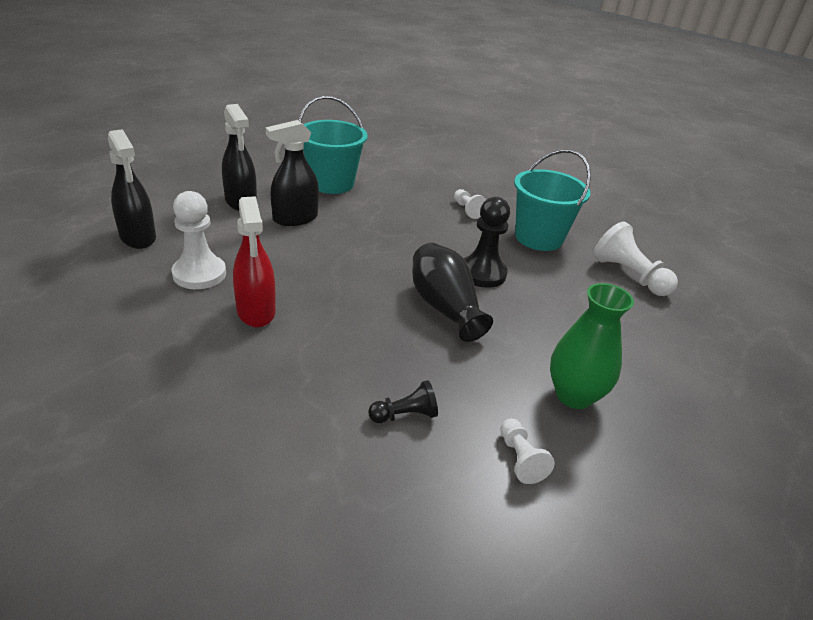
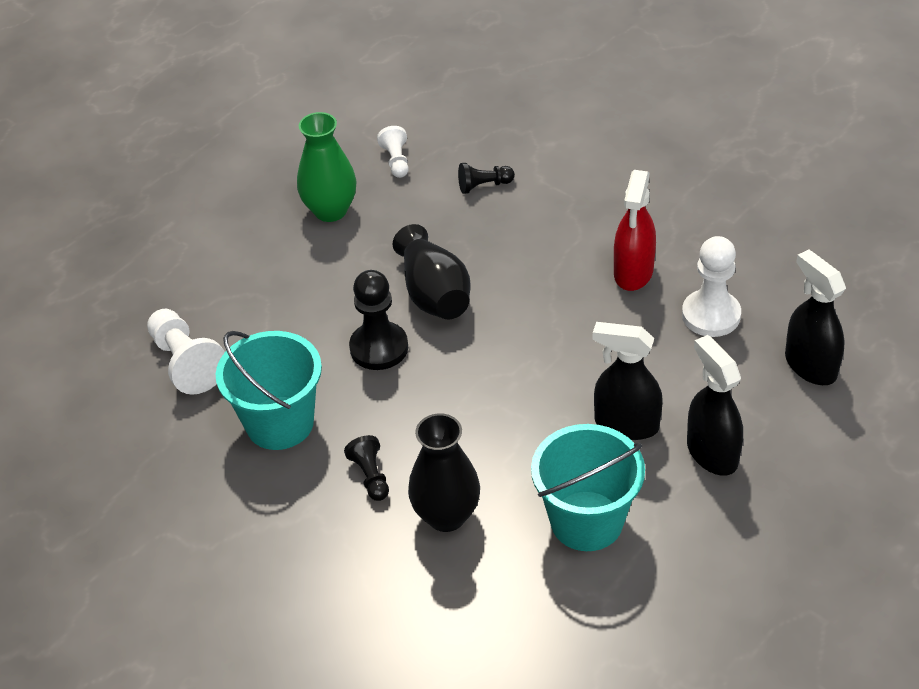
camera: 170 degrees left, 10 degrees up
(256, 311) = (633, 272): red spray bottle -> red spray bottle turned 150 degrees counterclockwise
(295, 218) = (626, 424): black spray bottle -> black spray bottle turned 135 degrees counterclockwise
(416, 192) = (446, 516): none -> black vase
(467, 210) = (370, 476): white pawn -> black pawn

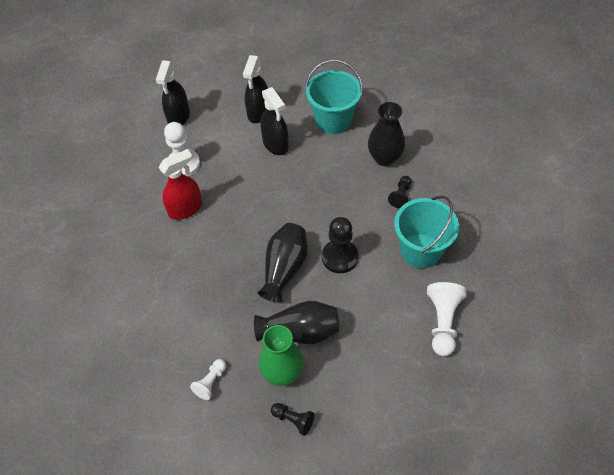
camera: 140 degrees left, 10 degrees up
(348, 252) = (300, 331): none -> black vase
(484, 186) = (187, 320): black pawn -> black pawn (293, 420)

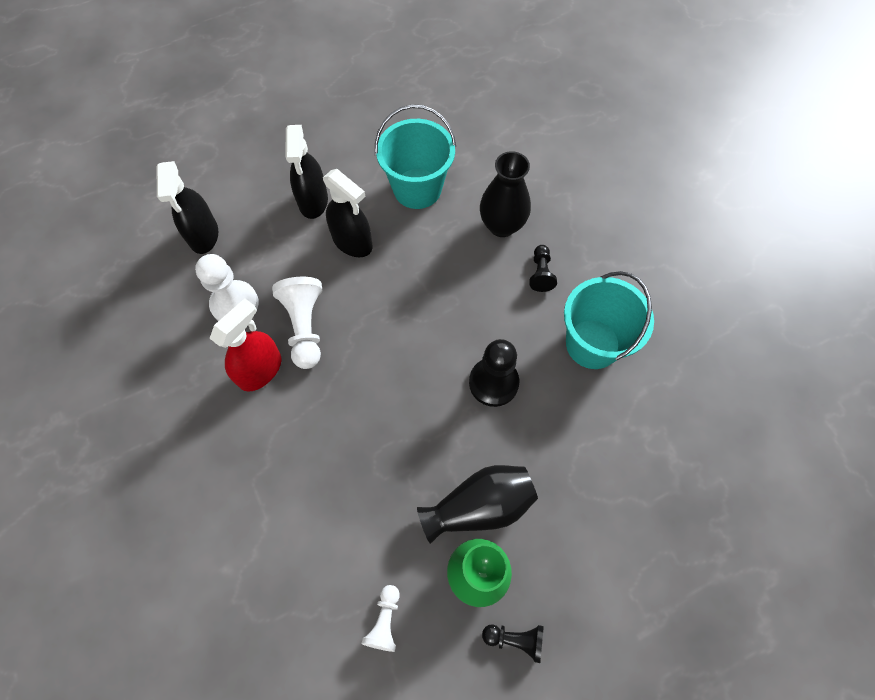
camera: 20 degrees left, 10 degrees up
(284, 268) = (426, 420): black vase -> none
(443, 322) = (655, 436): white pawn -> white pawn (305, 327)

